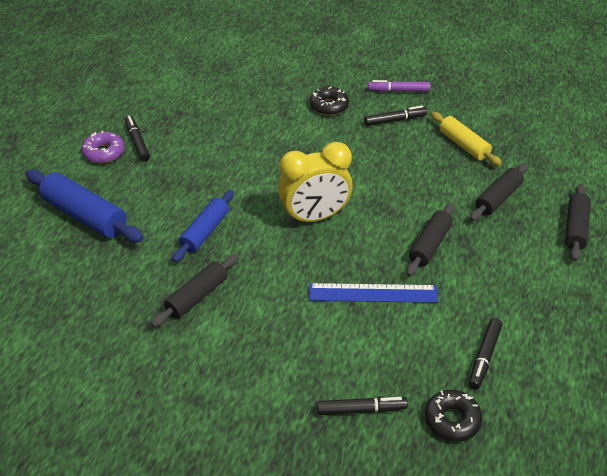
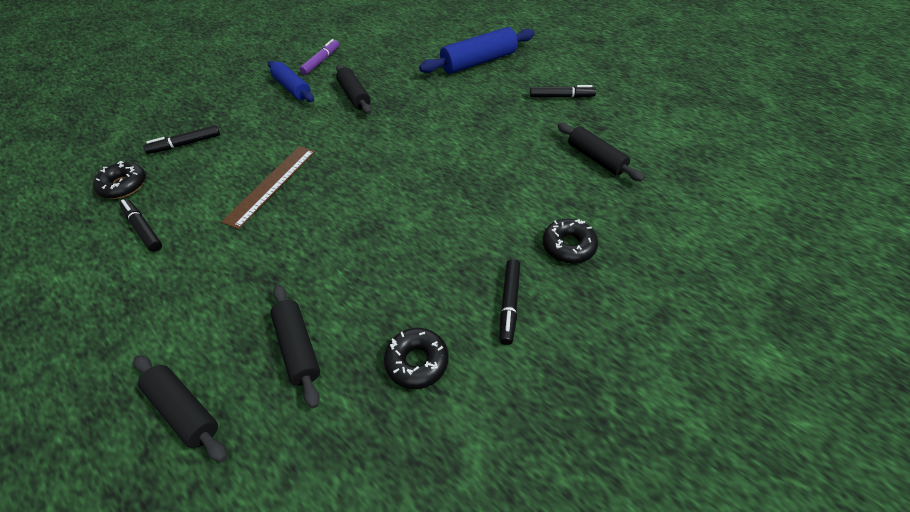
camera: 115 degrees right, 5 degrees up
(104, 152) = (554, 78): purple donut -> none
(205, 232) = (418, 111): blue rolling pin -> blue rolling pin (292, 88)
(315, 217) = (388, 177): yellow clock -> none
(361, 409) = (185, 144): black marker -> black marker turned 45 degrees clockwise
(373, 293) = (271, 185): blue ruler -> brown ruler
(398, 91) = (578, 338): purple marker -> purple marker (321, 61)
(429, 245) = (287, 246): black rolling pin -> black rolling pin (596, 158)
(463, 145) = (417, 362): yellow rolling pin -> black donut

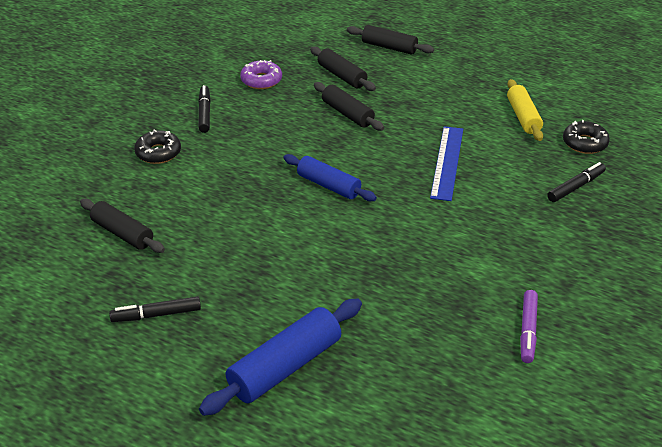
camera: 165 degrees right, 10 degrees down
(143, 229) = (523, 117): black marker -> yellow rolling pin
(271, 185) = (447, 162): brown ruler -> blue ruler
(292, 88) = (527, 276): blue rolling pin -> blue rolling pin (328, 185)
(354, 96) = (435, 276): black rolling pin -> black rolling pin (347, 114)
(417, 362) = (261, 80): black donut -> purple donut

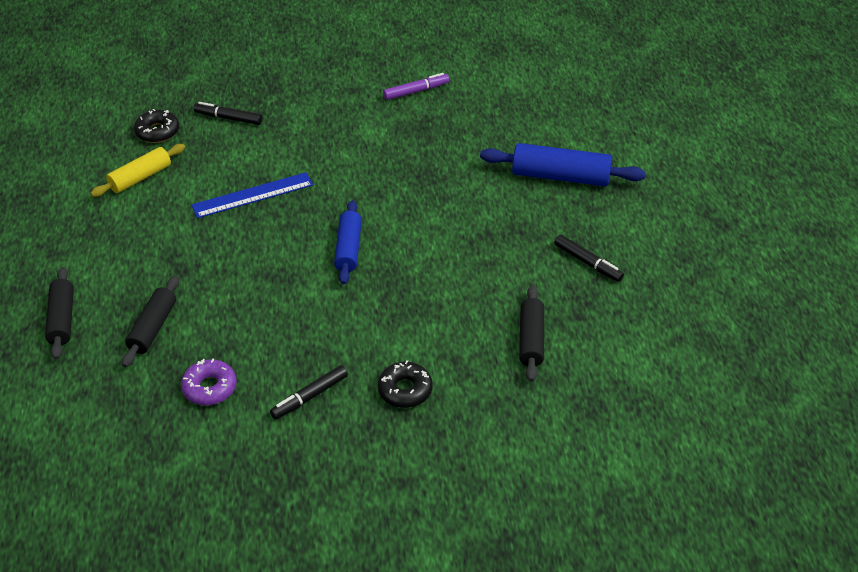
camera: 125 degrees left, 5 degrees up
(347, 114) = (224, 290): black rolling pin -> none

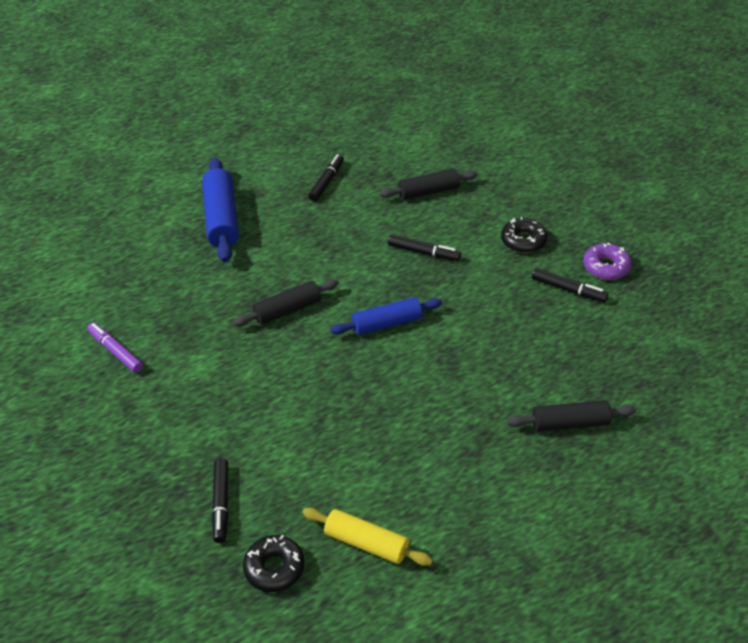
camera: 110 degrees left, 0 degrees up
(62, 319) = (609, 503): black rolling pin -> black rolling pin (287, 310)
(209, 388) = (605, 353): purple donut -> purple donut (606, 267)
(252, 195) = (347, 424): blue ruler -> none
(431, 304) = (424, 252): none -> black marker

